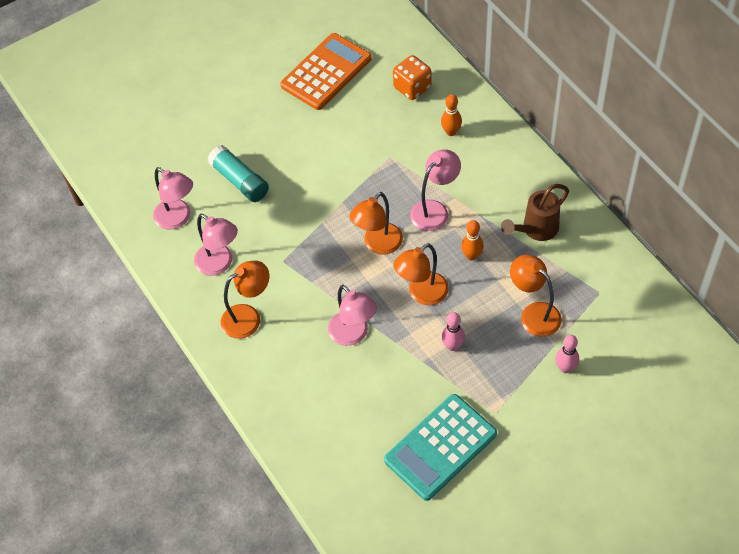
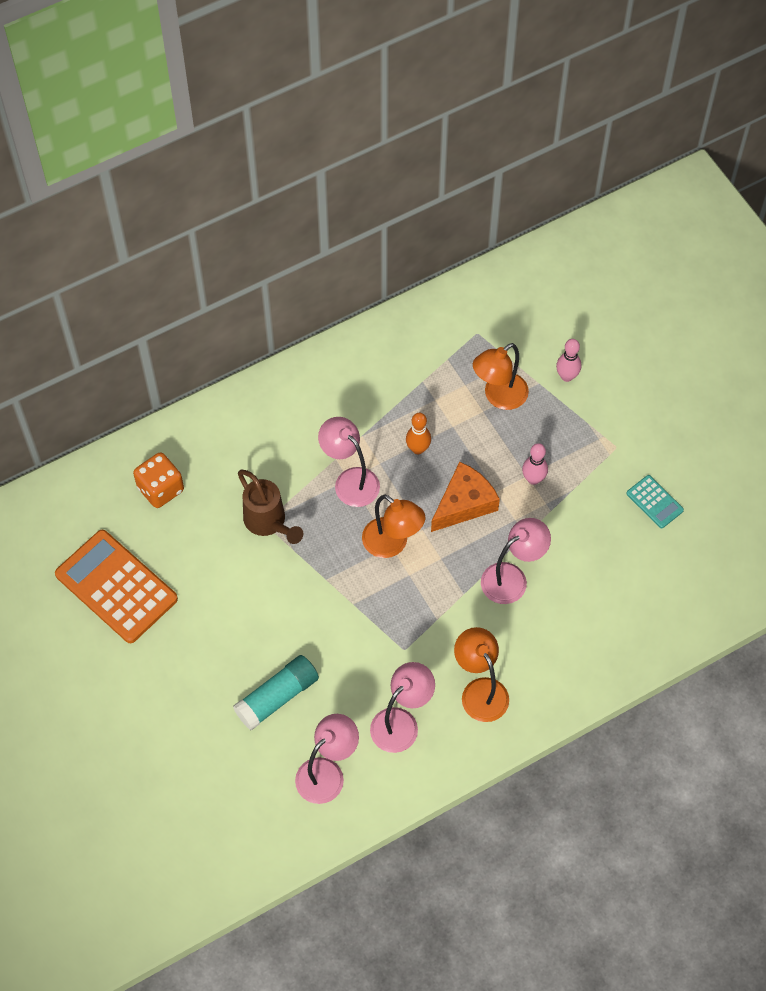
camera: 90 degrees left, 5 degrees up
(422, 294) = (464, 503): orange lamp -> orange cheese
(440, 447) = (654, 502): turquoise calculator -> turquoise calculator, size x0.48
(451, 132) = (237, 453): orange bowling pin -> none
(535, 230) = (390, 382): brown watering can -> brown watering can (269, 523)

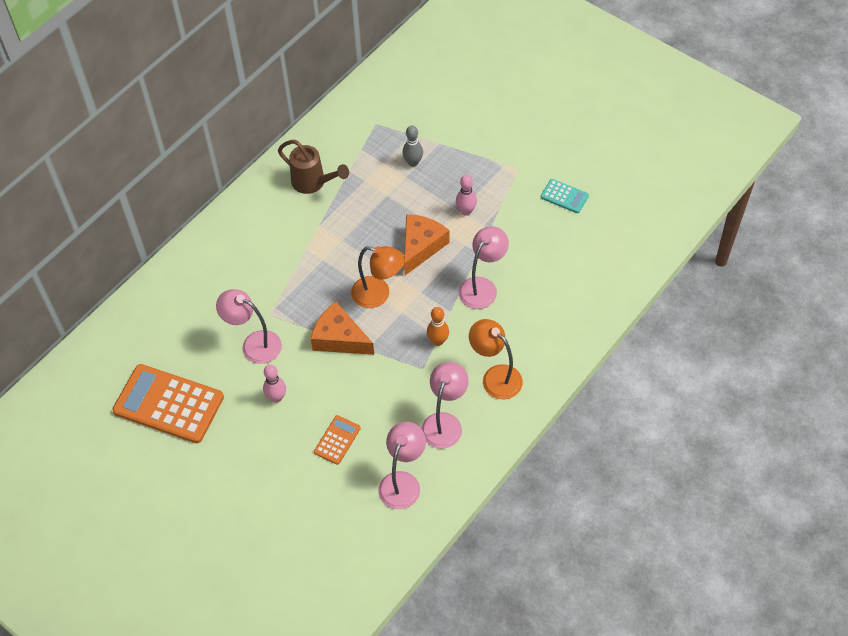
camera: 20 degrees left, 5 degrees down
(160, 489) = (174, 318): orange dice -> none
(269, 523) = (273, 313): brown watering can -> brown watering can (313, 183)
(277, 697) = (337, 440): turquoise glue stick -> orange calculator
(328, 580) = (339, 338): none -> orange cheese
(350, 480) = (324, 260): pink lamp -> pink lamp (254, 344)
(418, 449) = (367, 220): orange bowling pin -> orange bowling pin (438, 341)
(499, 397) = (413, 162): orange lamp -> grey bowling pin
(567, 376) = (458, 131): pink bowling pin -> pink bowling pin (276, 397)

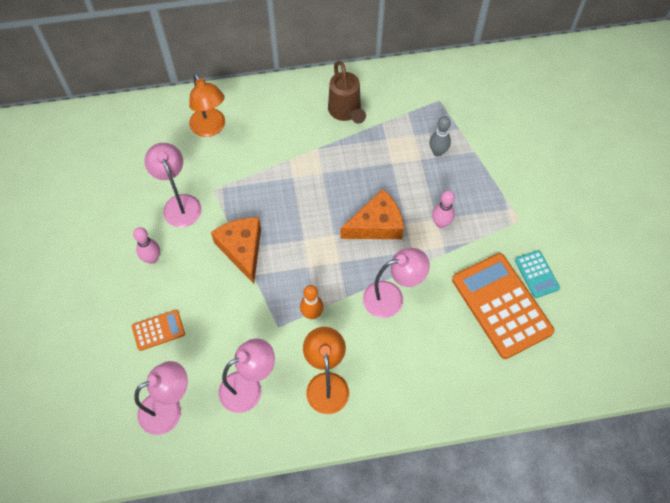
camera: 40 degrees right, 5 degrees up
(168, 404) = (79, 202): orange calculator -> orange calculator (501, 305)
(378, 295) = (305, 238): orange lamp -> orange lamp (210, 128)

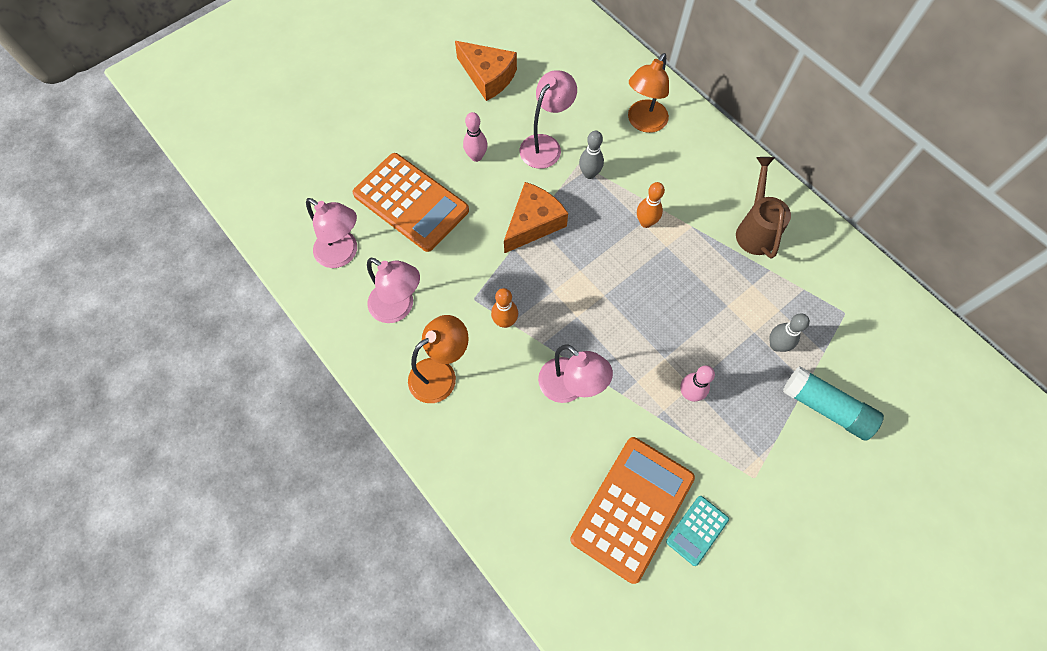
camera: 60 degrees right, 5 degrees up
(158, 330) = (411, 202): orange calculator -> orange calculator, size x2.09
(227, 188) = (589, 174): none -> grey bowling pin
(294, 175) = (645, 222): none -> orange bowling pin
(346, 112) = (755, 229): brown watering can -> brown watering can turned 135 degrees clockwise
(376, 225) = (642, 329): orange cheese -> orange cheese (488, 76)
(496, 151) = (825, 407): none -> turquoise glue stick

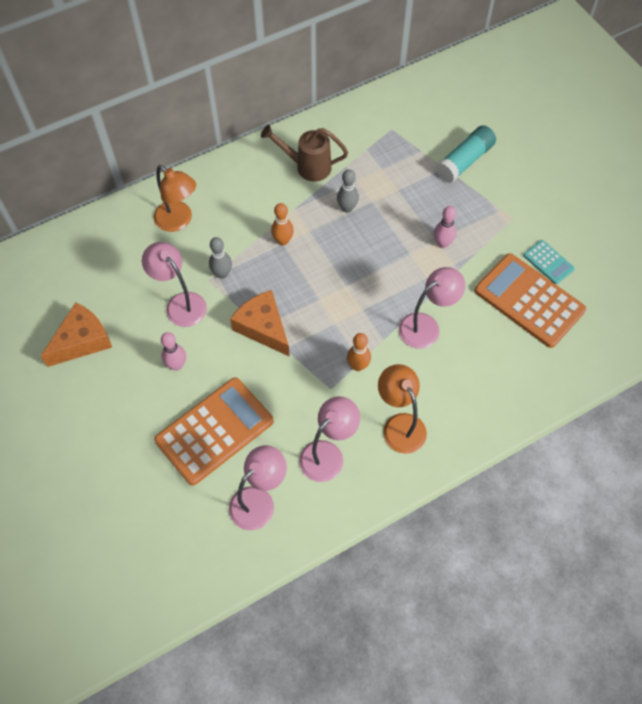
camera: 80 degrees left, 5 degrees down
(776, 345) = (411, 178): grey bowling pin -> grey bowling pin (347, 208)

